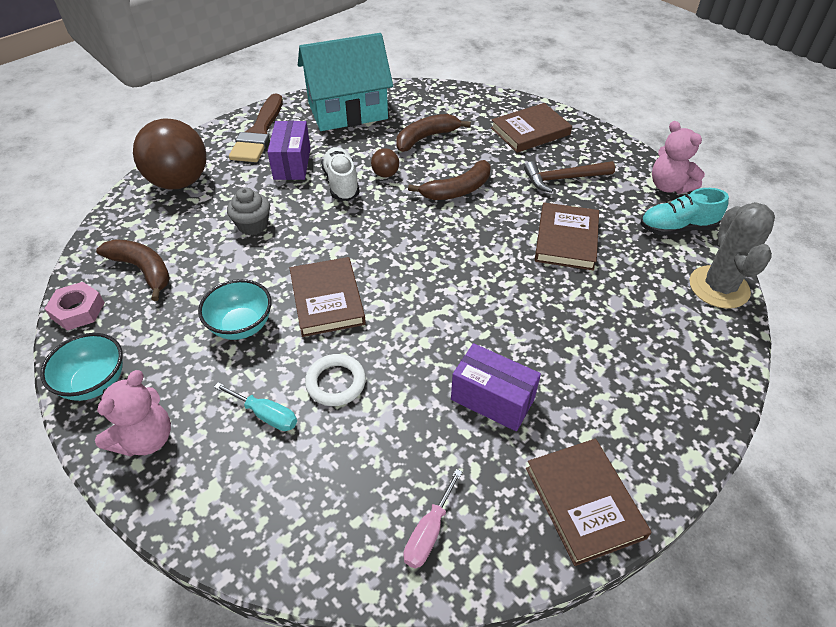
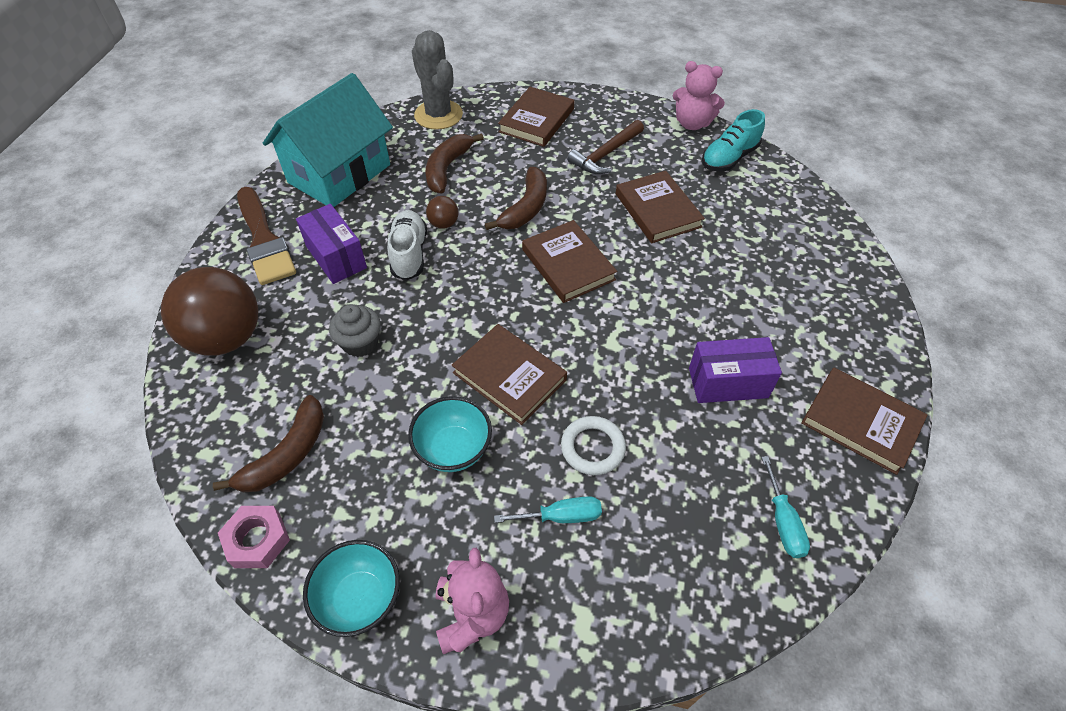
camera: 35 degrees left, 5 degrees up
(143, 270) = (287, 455): brown banana -> brown banana turned 120 degrees clockwise
(341, 183) = (409, 254): white shoe -> white shoe turned 45 degrees clockwise
(428, 532) = (783, 522): pink screwdriver -> turquoise screwdriver
(449, 245) = (568, 264): none -> brown book
(719, 287) = (799, 195): grey cactus -> grey cactus (438, 115)

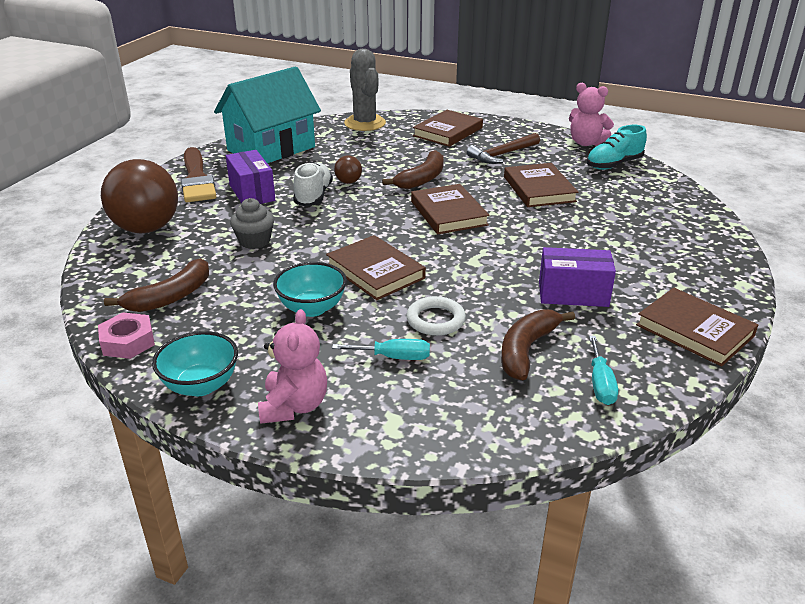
camera: 10 degrees right, 20 degrees down
(447, 168) = (362, 152): brown banana -> brown banana (526, 350)

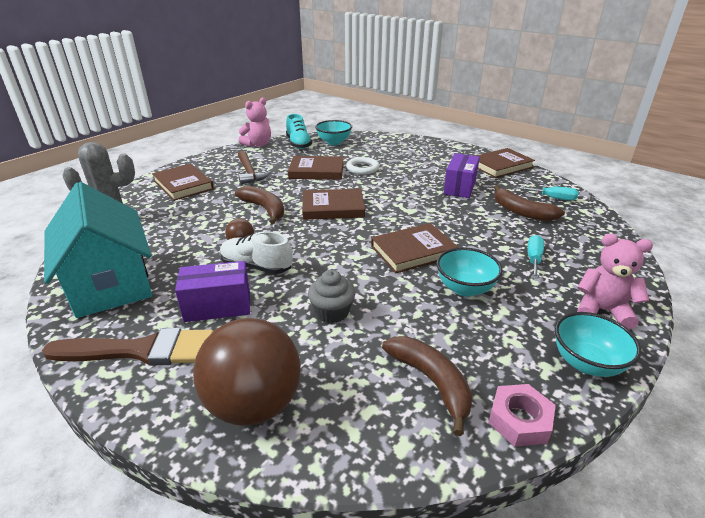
camera: 75 degrees left, 0 degrees up
(435, 320) = (486, 236): white ring -> white ring (362, 168)
(645, 185) = (334, 142): none -> turquoise bowl

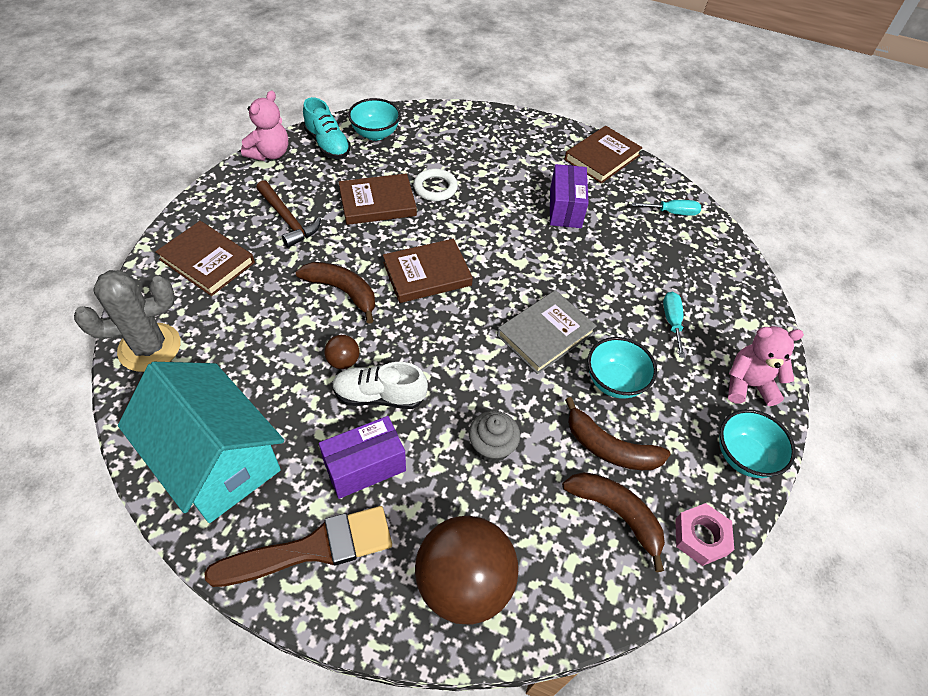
camera: 20 degrees left, 20 degrees up
(413, 251) = (545, 334): brown book -> grey book
(521, 212) = (644, 244): brown banana -> brown banana (609, 448)

